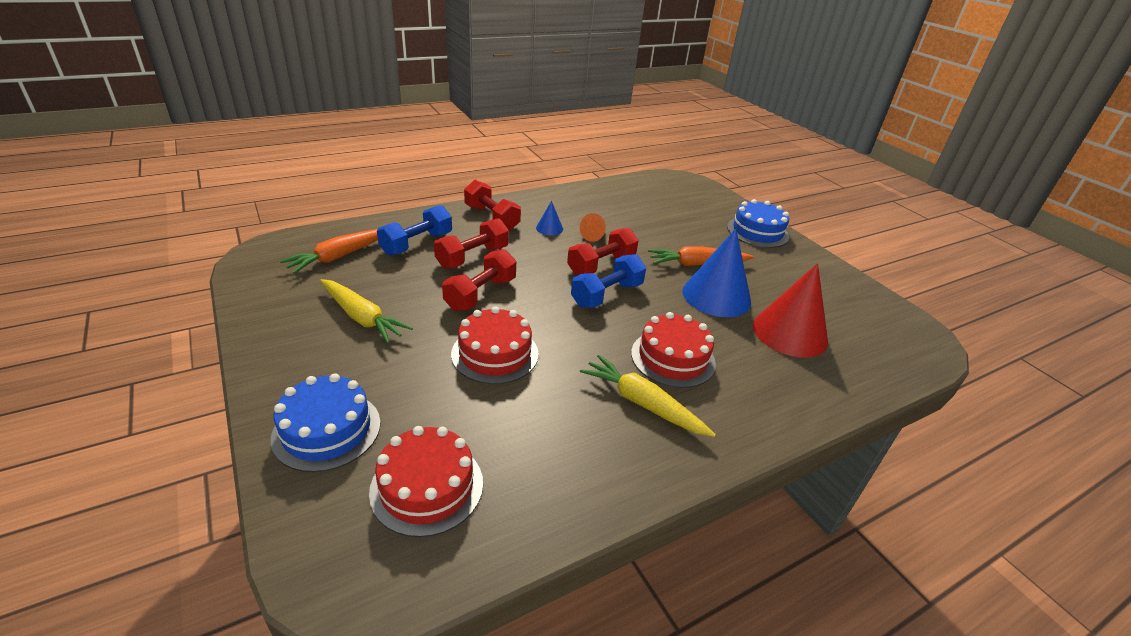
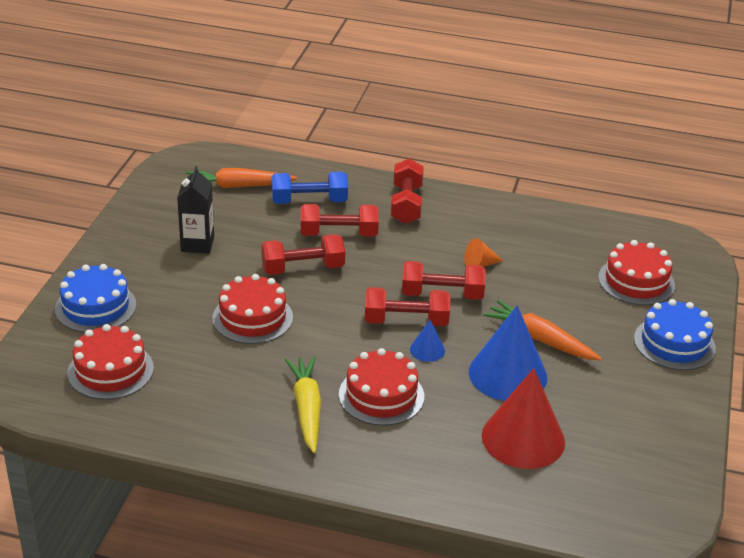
camera: 45 degrees right, 0 degrees up
(362, 317) = (197, 244): yellow carrot -> black carton
(549, 228) = (446, 238): blue cone -> blue cone (427, 350)
(607, 295) = (406, 321): blue dumbbell -> red dumbbell
(687, 207) = (636, 281): none -> red cake

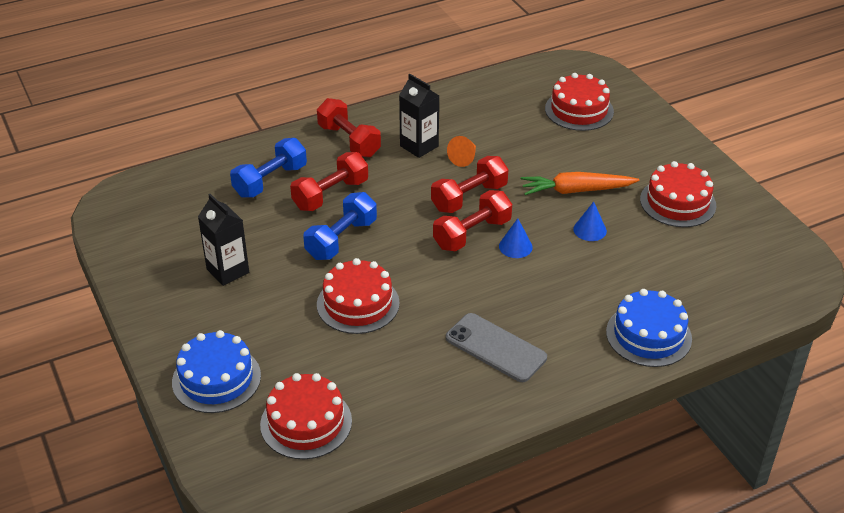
camera: 40 degrees left, 5 degrees up
(238, 186) = (193, 201): orange carrot -> none
(303, 268) = (341, 239): red dumbbell -> blue dumbbell
(307, 409) = (495, 348): yellow carrot -> grey phone
(381, 395) = (531, 302): red cake -> red cake (677, 202)
(456, 236) = (419, 146): none -> black carton
(507, 374) = (590, 230): blue cone -> blue cone, size x0.46
(523, 438) = (659, 270): red cone -> none
(674, 343) = (657, 141): blue cake -> blue cake (648, 335)

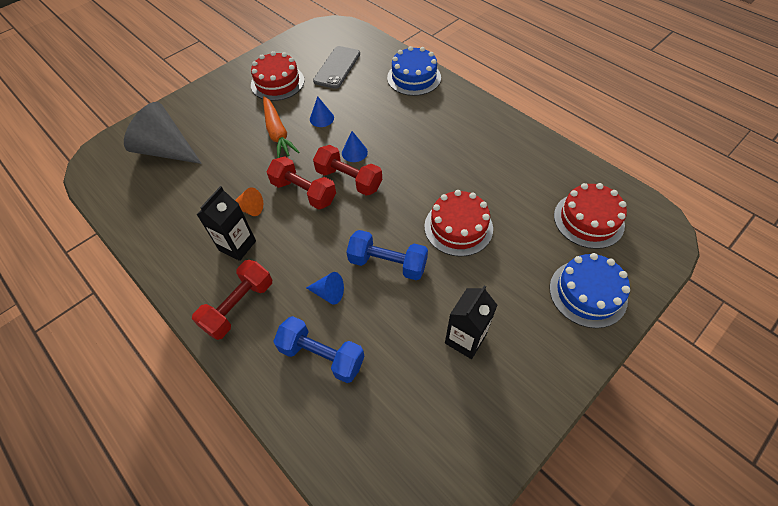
camera: 105 degrees left, 15 degrees up
(330, 195) = (329, 293): red dumbbell -> blue cone
(495, 348) = (461, 140): grey phone -> grey phone (337, 67)
(579, 110) = (166, 150): red cake -> grey cone

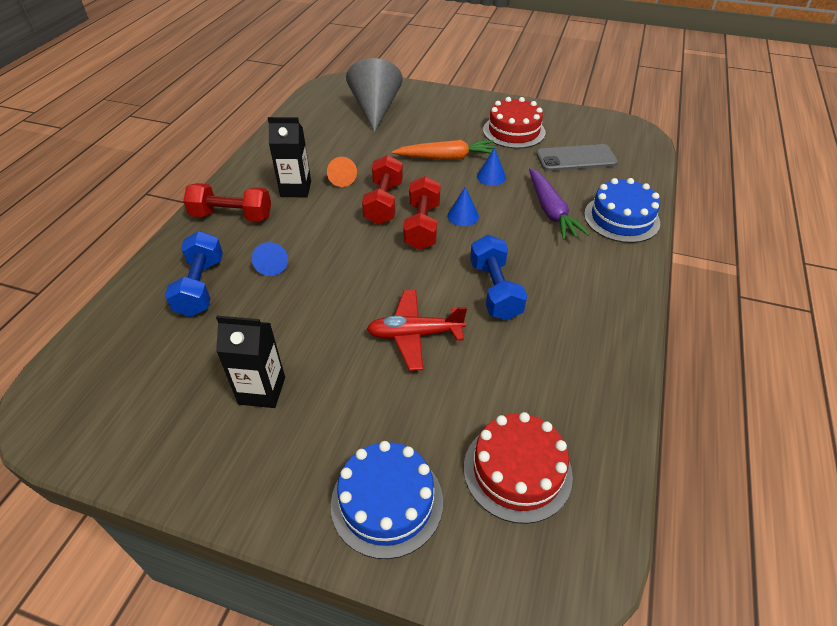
camera: 60 degrees right, 10 degrees down
(277, 133) = (446, 158): orange carrot -> orange carrot turned 135 degrees counterclockwise
(383, 106) = (551, 211): none -> purple carrot
(387, 263) = (330, 294): blue dumbbell -> blue dumbbell (495, 290)
(458, 227) = (414, 335): red cake -> red plane

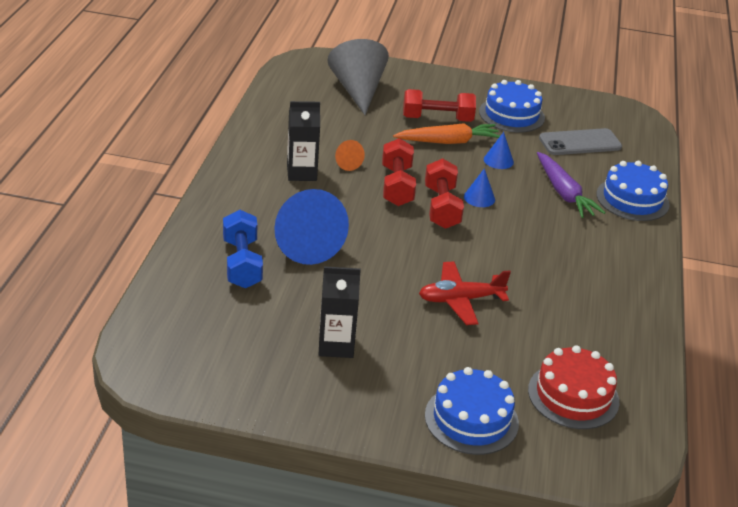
camera: 10 degrees left, 10 degrees down
(232, 216) = (245, 199): red dumbbell -> red dumbbell (437, 119)
(272, 265) = (305, 243): blue cone -> blue cone, size x2.19
(495, 290) = (525, 263): blue dumbbell -> none
(514, 131) = (511, 115): red cake -> blue cake

